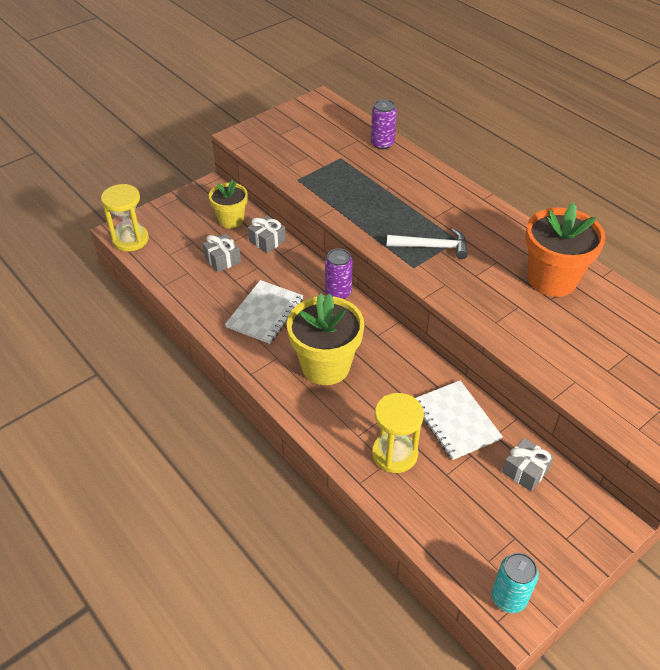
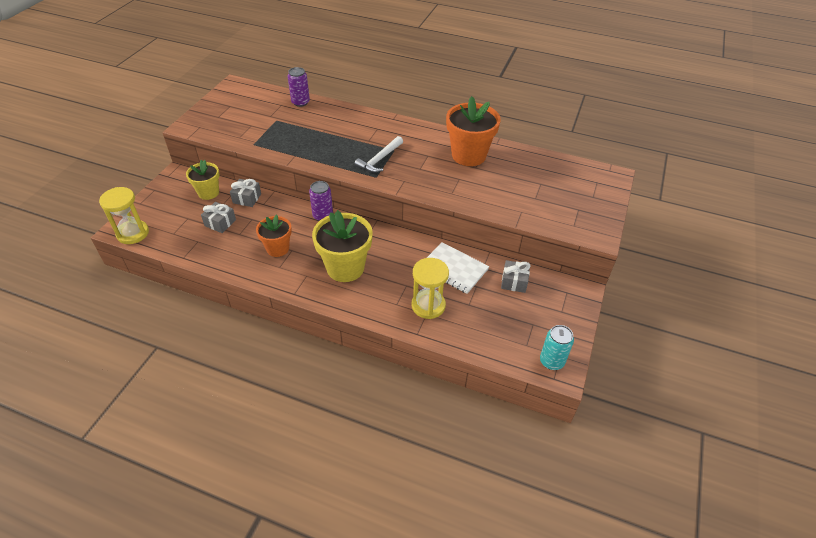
camera: 30 degrees left, 0 degrees up
(265, 313) = (278, 248): white notebook -> orange flower pot
(432, 247) = (379, 159): white hammer -> white hammer turned 150 degrees clockwise

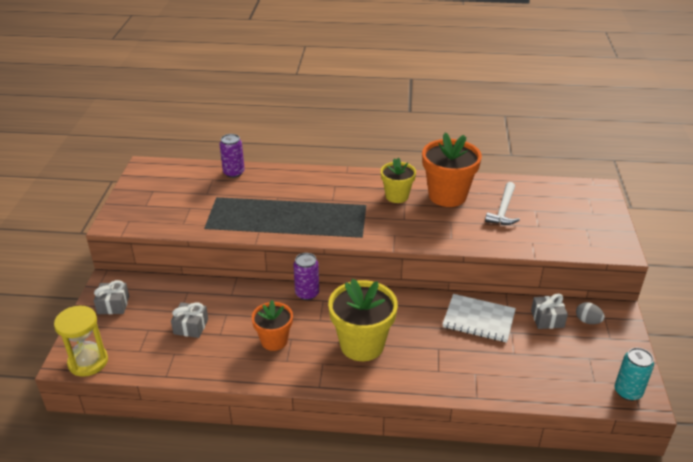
camera: 15 degrees left, 10 degrees down
(208, 193) = (159, 295): yellow flower pot -> yellow flower pot (397, 196)
(247, 198) = (209, 292): grey gift -> grey gift (113, 305)
(379, 159) = (356, 218): white hammer -> white hammer (503, 210)
(428, 305) = (473, 364): yellow hourglass -> none
(549, 292) = (587, 321): none -> grey egg

